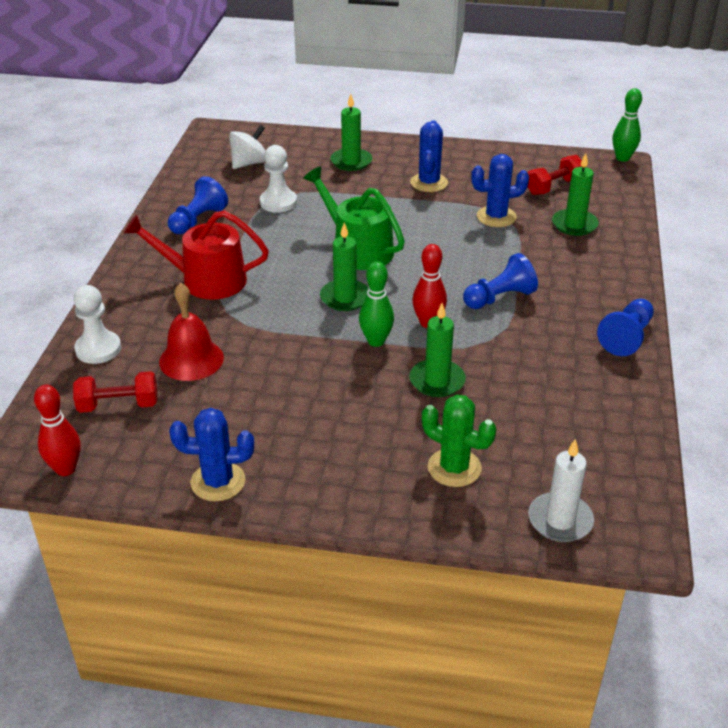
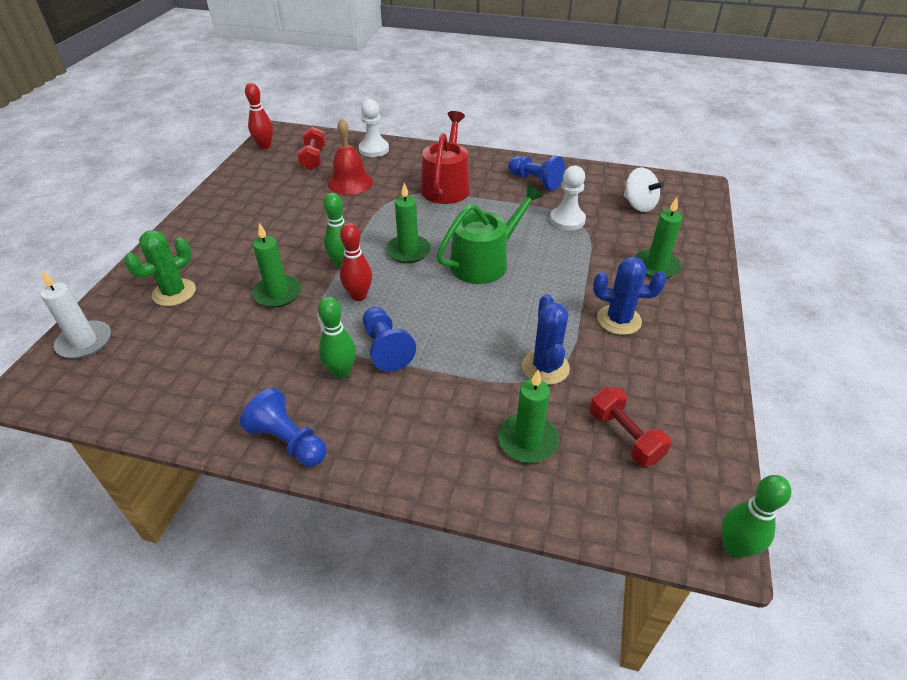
camera: 95 degrees right, 5 degrees up
(218, 482) = (224, 194): blue cactus -> none
(538, 320) = (341, 372): none -> green bowling pin

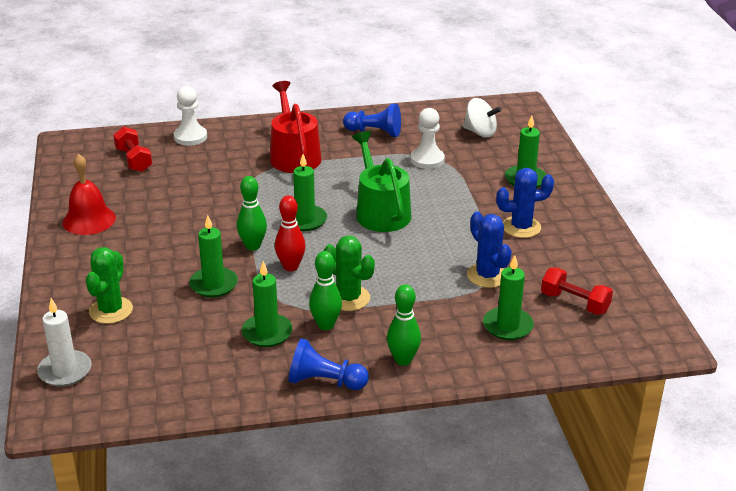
camera: 25 degrees left, 10 degrees down
(265, 146) = (67, 159): red bowling pin -> none
(281, 362) = (267, 333): none -> green candle
(350, 182) = (194, 174): red bell -> red bell (89, 220)
(386, 348) = (348, 298): blue pawn -> green cactus
(485, 262) = (380, 211): green watering can -> green watering can turned 45 degrees counterclockwise
(734, 548) = (682, 344): green bowling pin -> green bowling pin (403, 360)

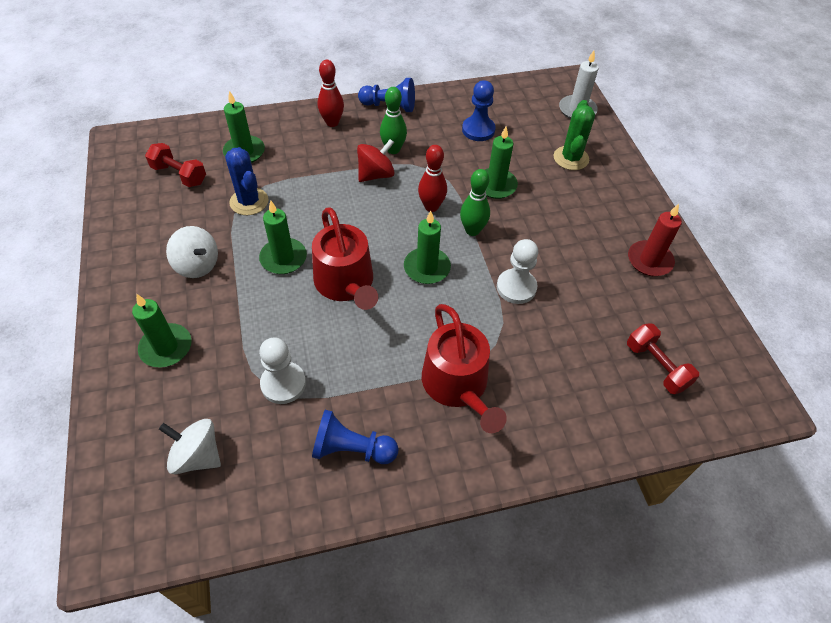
camera: 175 degrees right, 20 degrees up
(89, 220) = (649, 260): red bell -> red candle
(190, 137) = (607, 423): white pawn -> white pawn (516, 287)
(212, 346) = (478, 130): none -> blue pawn
(267, 333) = (439, 142): green candle -> green candle (283, 258)
(348, 298) = (376, 174): green cactus -> red spinning top
(380, 211) = (346, 284): green watering can -> red watering can
(403, 360) = (332, 123): green bowling pin -> red bowling pin
(521, 227) = (197, 265): blue cactus -> white spinning top

